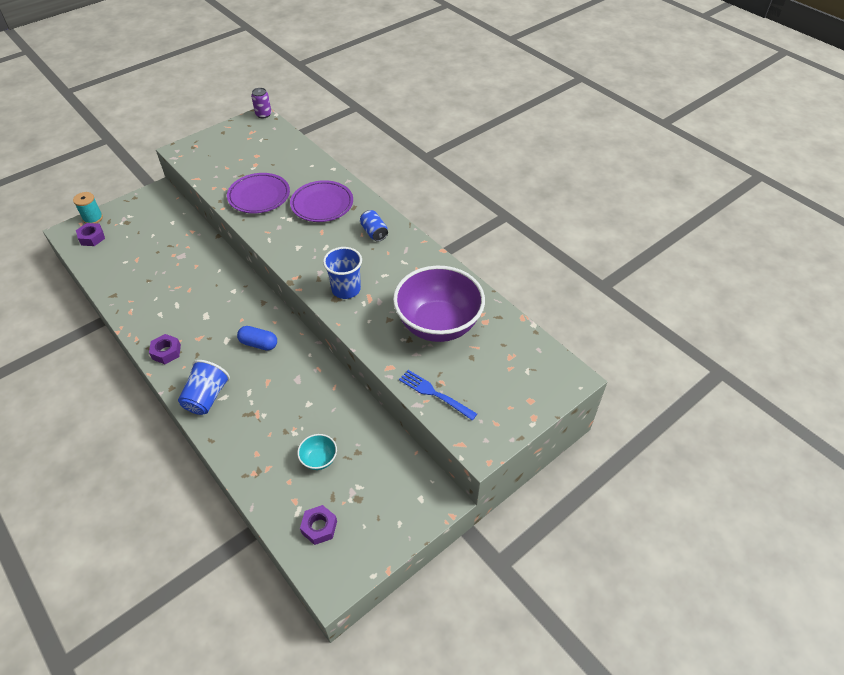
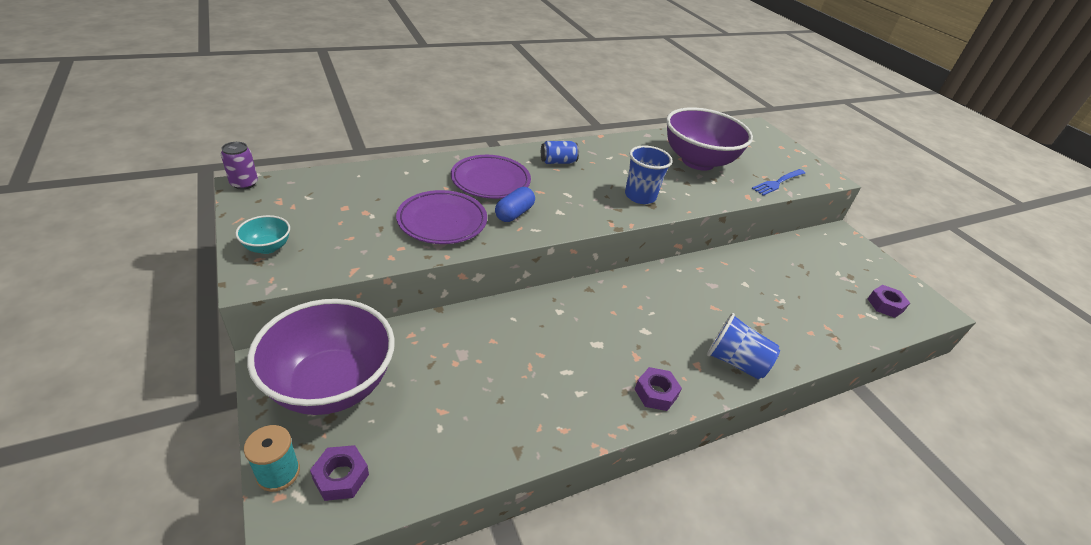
camera: 80 degrees left, 10 degrees down
(147, 215) = (331, 385): none -> purple bowl
(259, 344) = (657, 304): blue capsule -> blue capsule (514, 213)
(319, 459) = (812, 290): turquoise bowl -> turquoise bowl (267, 247)

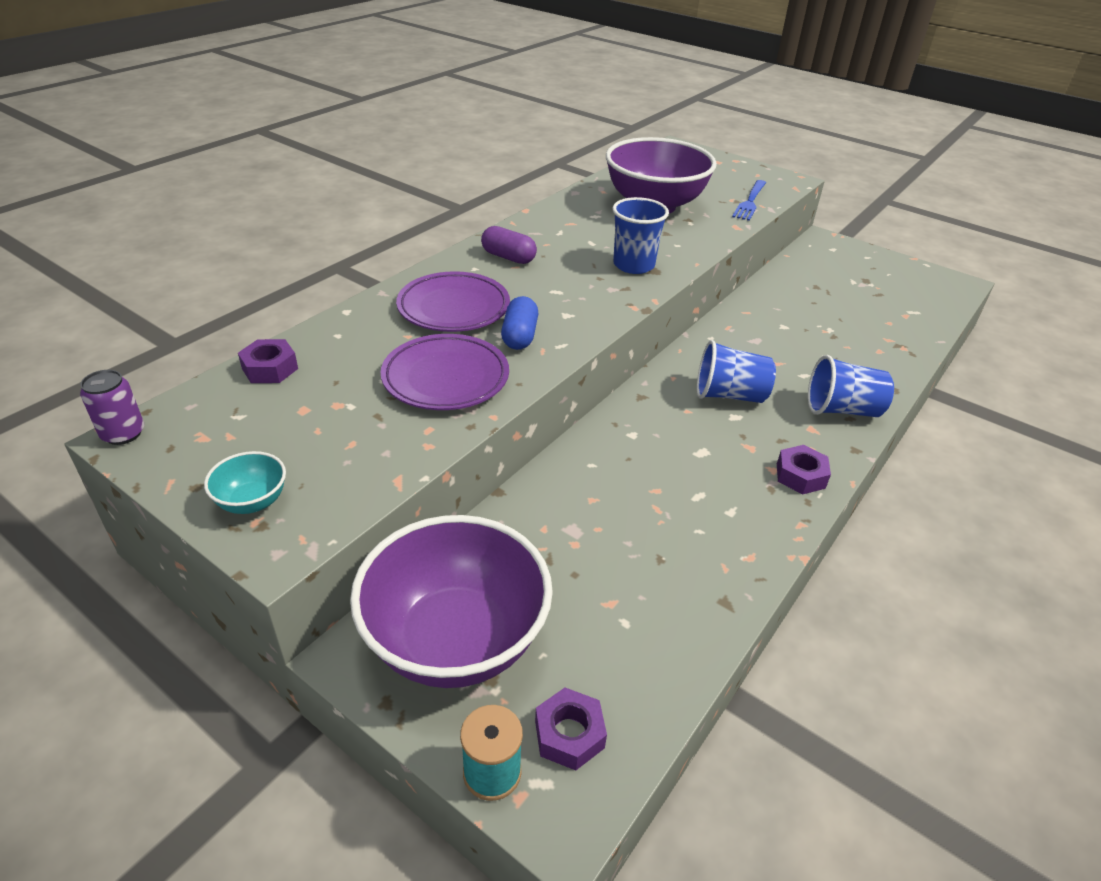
camera: 25 degrees left, 0 degrees up
(558, 162) = (508, 257): blue can -> purple capsule
(655, 314) = (729, 395): none -> blue cup
(885, 305) = (916, 297): purple nut -> purple nut (270, 368)

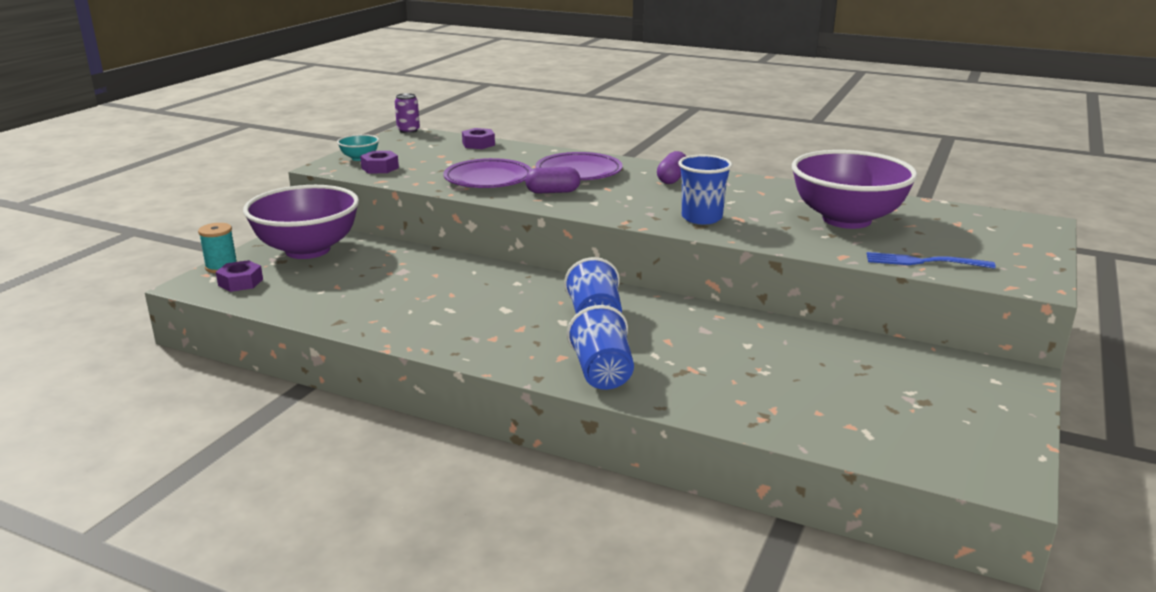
camera: 80 degrees right, 15 degrees down
(520, 336) = (553, 192): blue capsule -> purple capsule
(800, 476) = (488, 350): purple nut -> purple nut (380, 168)

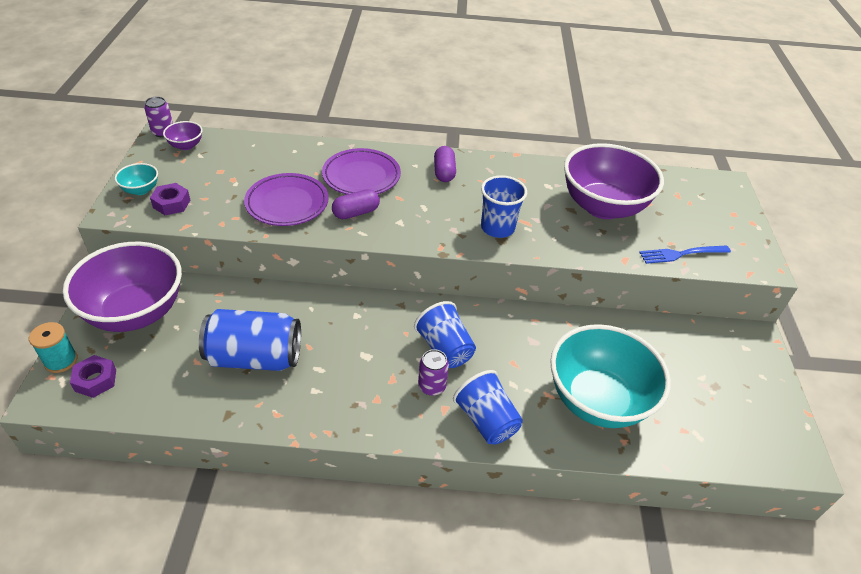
camera: 25 degrees left, 20 degrees up
(393, 292) = (255, 357): none -> blue can
(422, 139) = (186, 145): none -> purple bowl
(478, 144) = (245, 145): purple nut -> none
(559, 340) = (432, 386): none -> purple can
(751, 383) = (597, 400): none -> turquoise bowl

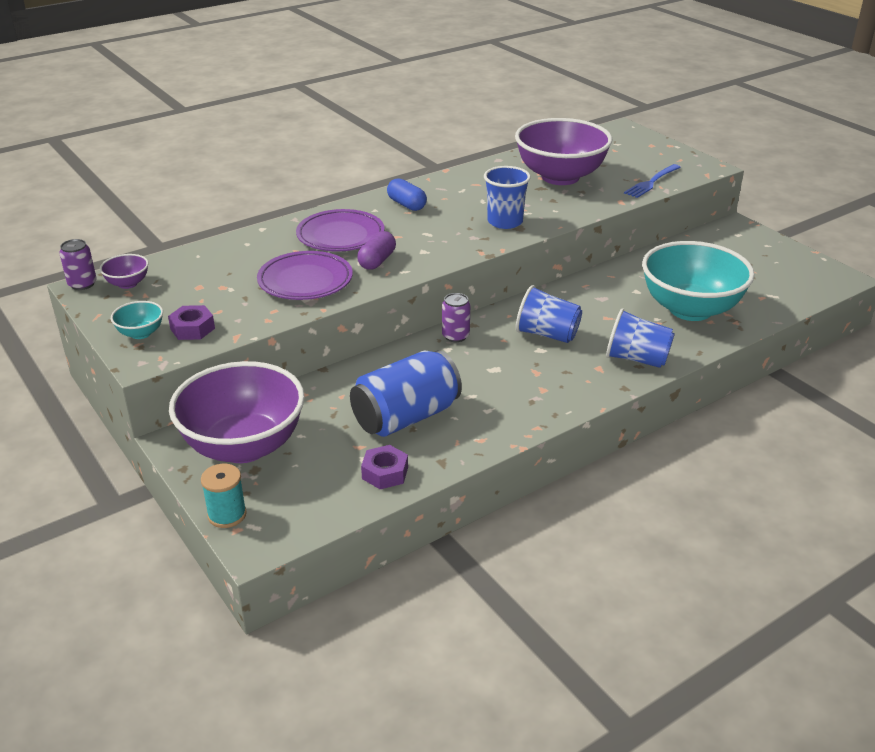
camera: 35 degrees left, 10 degrees down
(95, 380) = (286, 507): purple nut -> purple nut (385, 473)
(432, 386) = (571, 360): purple can -> purple can (455, 336)
(444, 172) = (406, 204): purple capsule -> blue capsule

